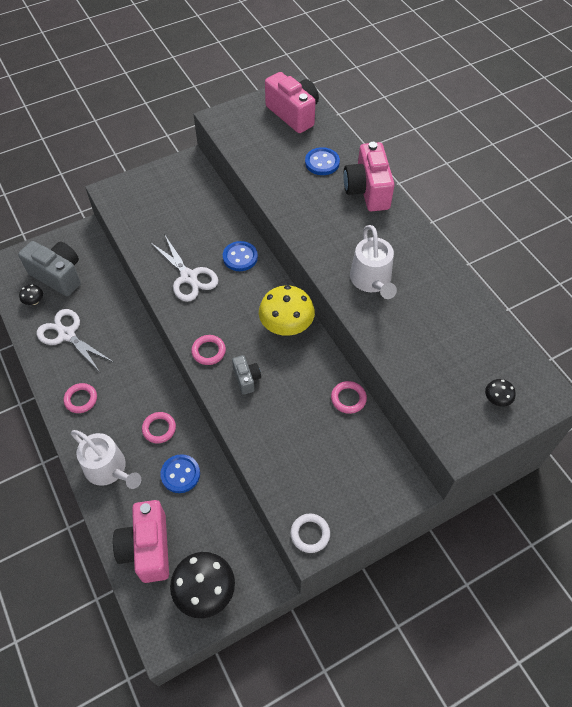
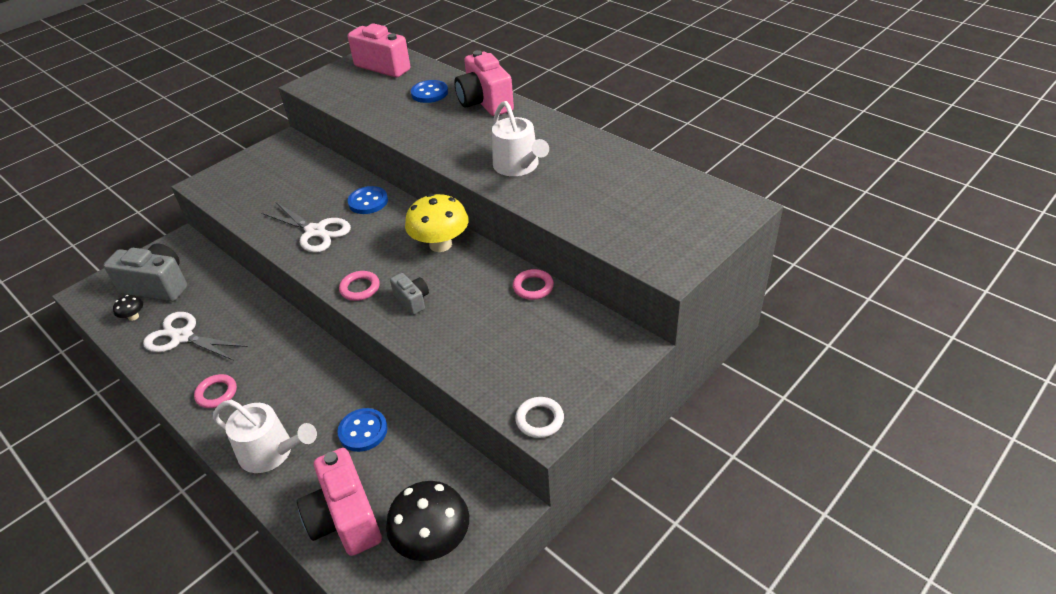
camera: 15 degrees left, 15 degrees down
(159, 429) = (323, 394): pink ring -> none
(496, 399) = (690, 224): black mushroom -> none

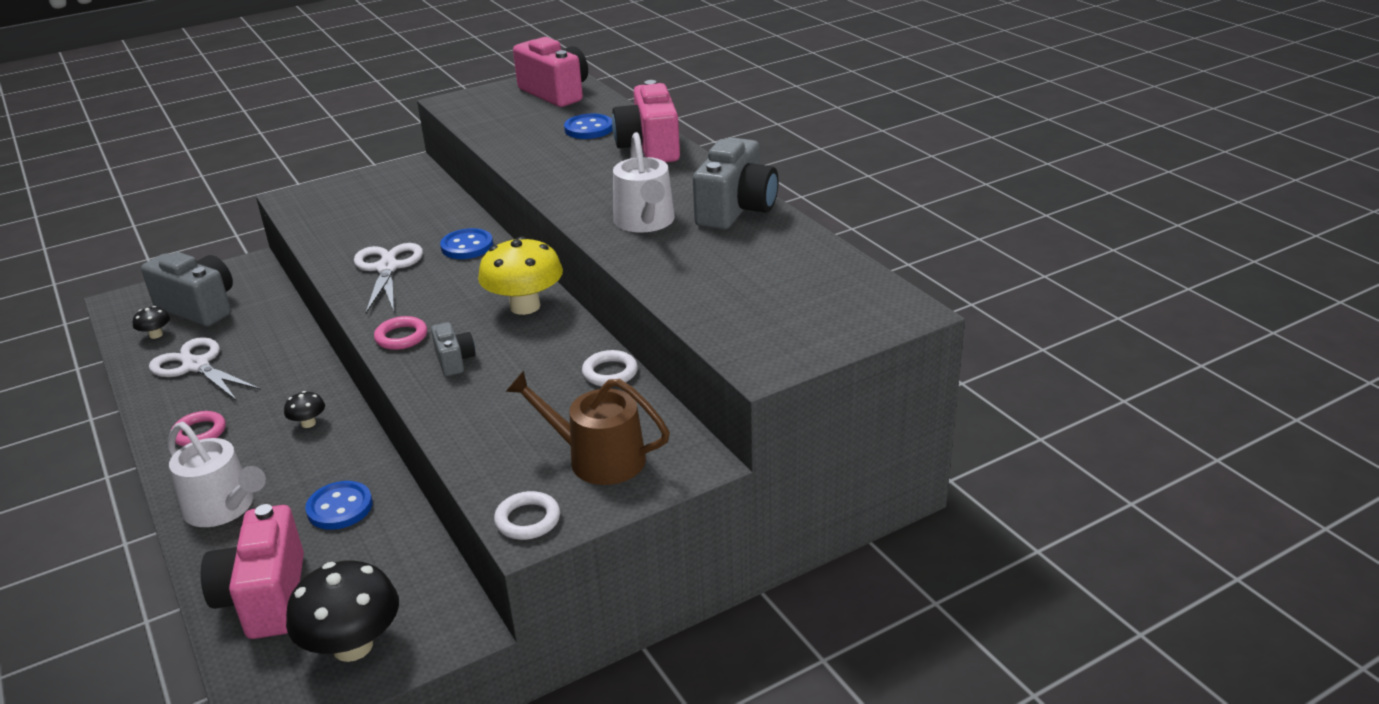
camera: 15 degrees right, 10 degrees down
(301, 367) = (308, 423): none -> black mushroom
(315, 231) = (387, 268): white scissors -> white scissors turned 150 degrees counterclockwise
(533, 287) = (610, 372): pink ring -> white ring
(562, 358) = (598, 458): none -> brown watering can
(578, 145) = (736, 210): none -> grey camera

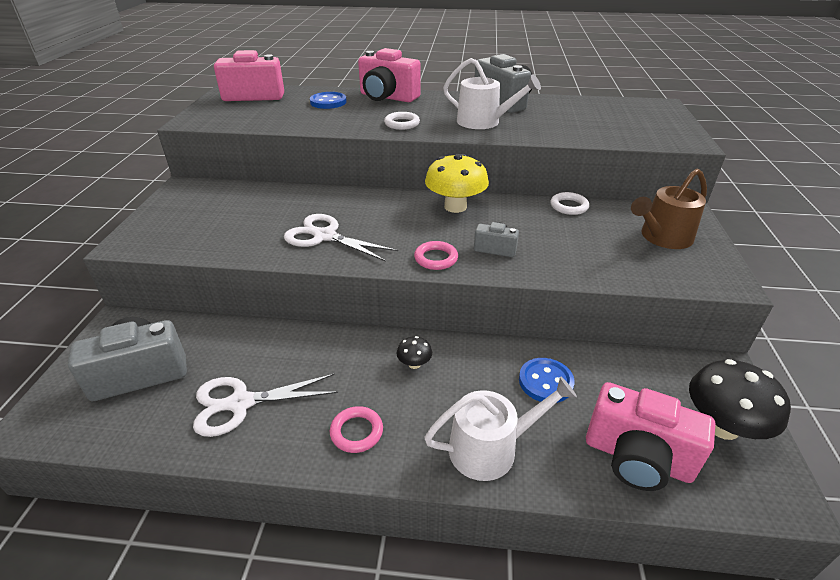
camera: 55 degrees left, 5 degrees up
(156, 335) = (143, 416): black mushroom -> none
(467, 246) = (343, 201): blue button -> none
(528, 520) = (716, 278): white ring -> white ring (402, 124)

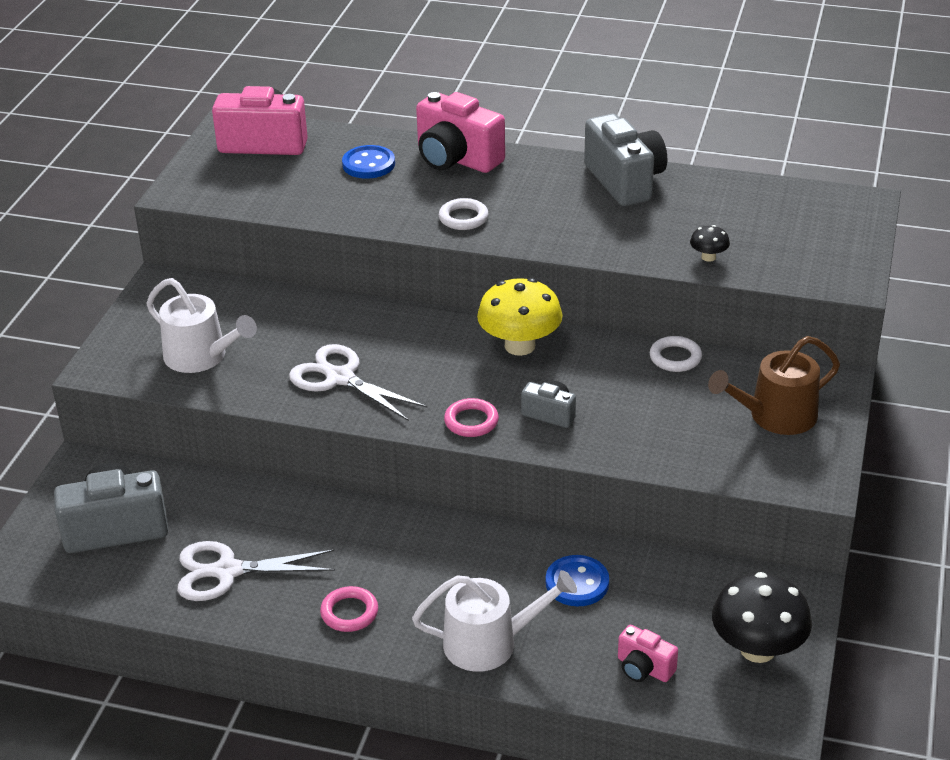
camera: 10 degrees right, 0 degrees up
(414, 364) = (429, 548): black mushroom -> black mushroom (708, 257)
(483, 122) = (579, 222): white watering can -> white watering can (201, 356)
(637, 458) = (644, 668): pink camera -> pink camera, size x0.51

